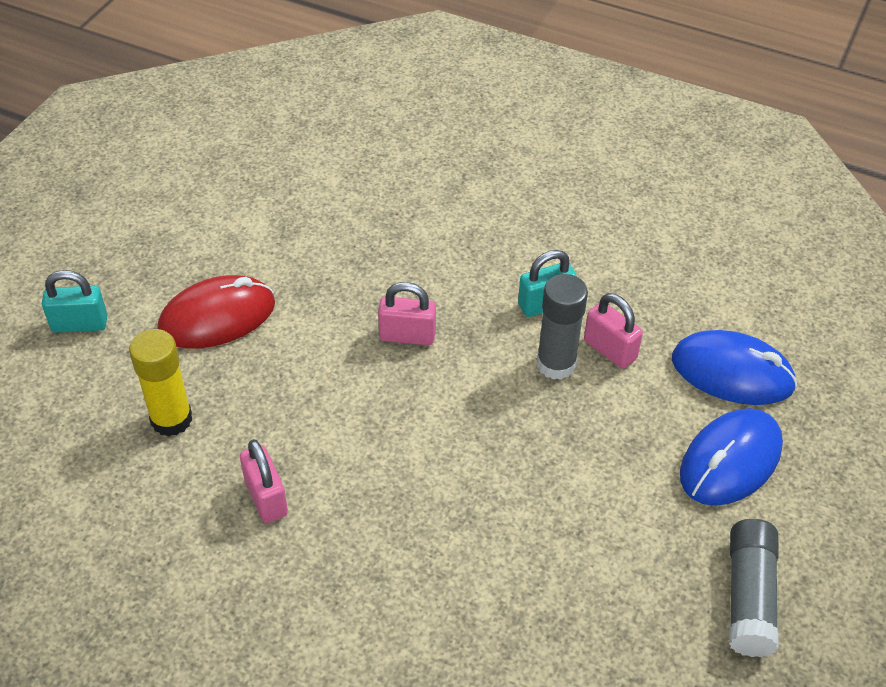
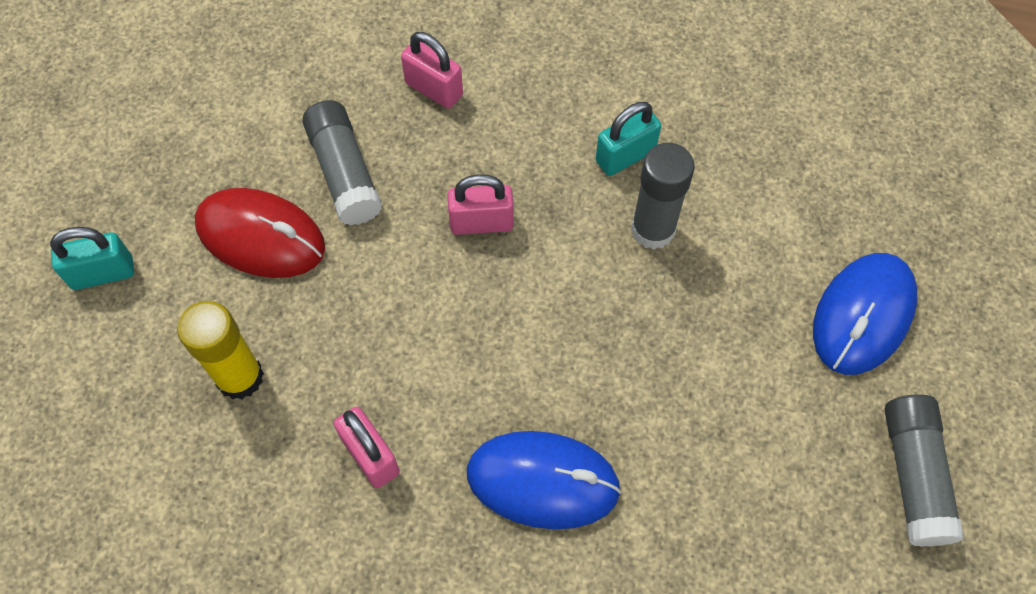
camera: 10 degrees left, 15 degrees up
(217, 317) = (261, 236): red mouse -> red mouse turned 60 degrees clockwise
(300, 281) = (344, 173): none -> grey glue stick
(610, 350) = (707, 201): pink padlock -> pink padlock (434, 89)
(732, 372) = (844, 206): blue mouse -> blue mouse (543, 481)

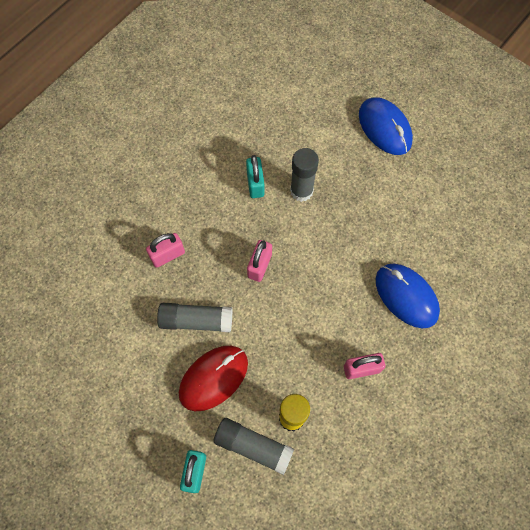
camera: 65 degrees left, 5 degrees up
(543, 481) = (406, 296): blue mouse -> blue mouse turned 75 degrees counterclockwise
(914, 475) = (464, 148): grey glue stick -> grey glue stick (253, 446)

